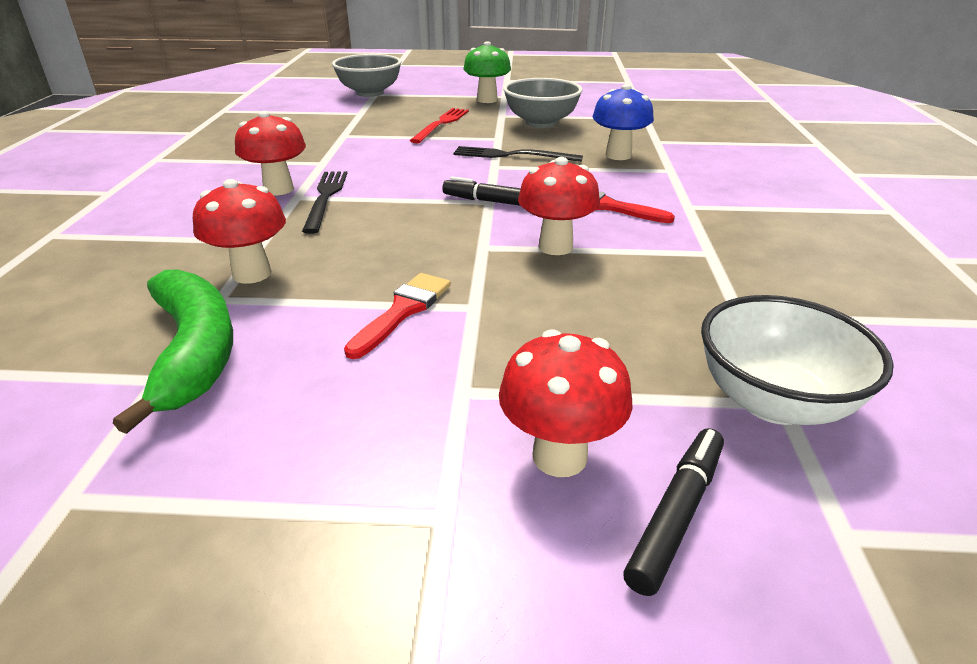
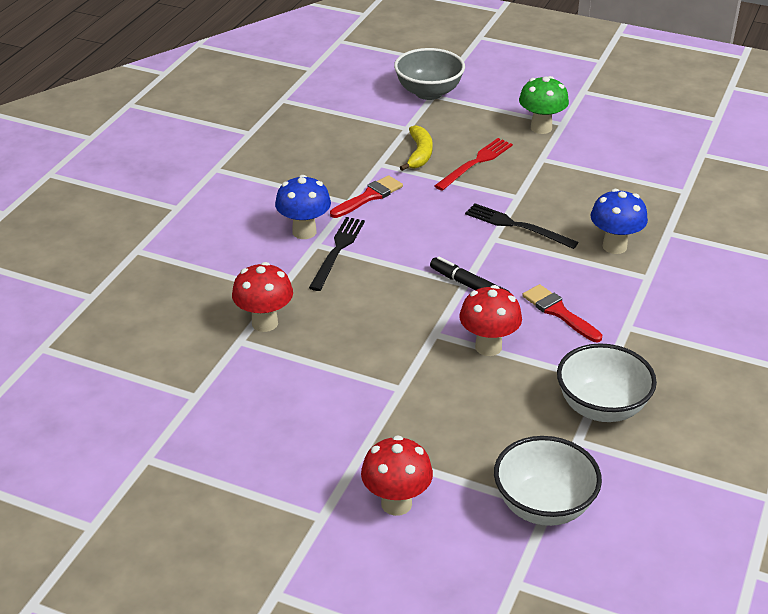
camera: 20 degrees right, 5 degrees up
(194, 352) = (218, 382): green banana -> none
(278, 189) = (304, 232): red mushroom -> blue mushroom
(382, 125) = (419, 154): none -> yellow banana
(403, 311) = (352, 381): red brush -> red brush (369, 197)
(541, 123) = (573, 180): grey bowl -> none
(676, 515) = (437, 549): black marker -> none
(733, 276) = (601, 407): none -> white bowl

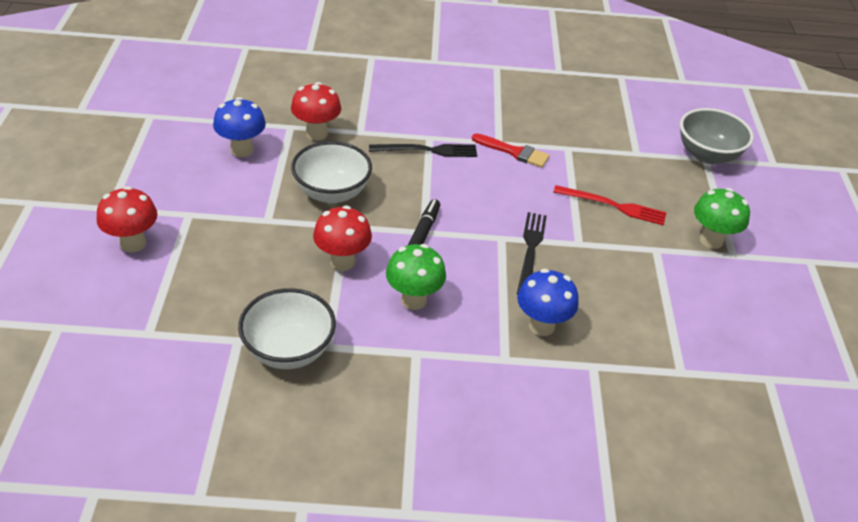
camera: 65 degrees right, 5 degrees up
(304, 232) = (442, 128): blue mushroom -> blue mushroom (242, 150)
(419, 154) = (601, 168): yellow banana -> none
(543, 506) = (149, 330): white bowl -> white bowl (332, 193)
(558, 312) = (413, 300): red brush -> green mushroom

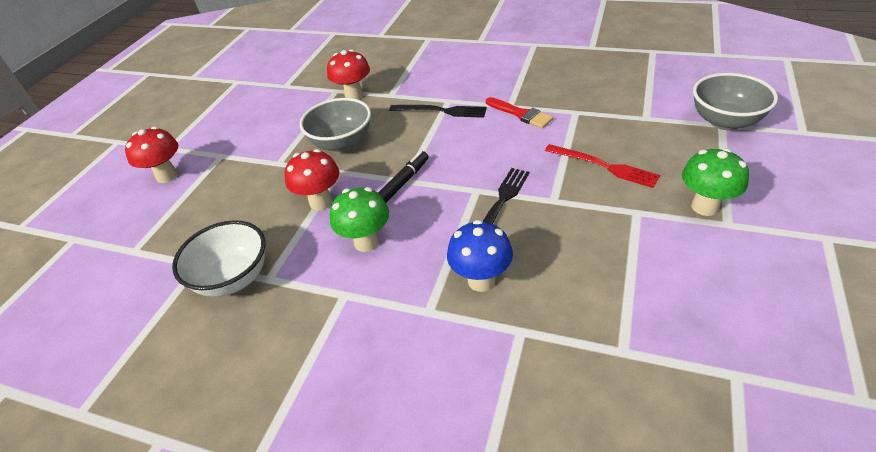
camera: 25 degrees right, 0 degrees up
(242, 150) = (289, 107): blue mushroom -> none
(332, 193) = (342, 143): white bowl -> grey bowl

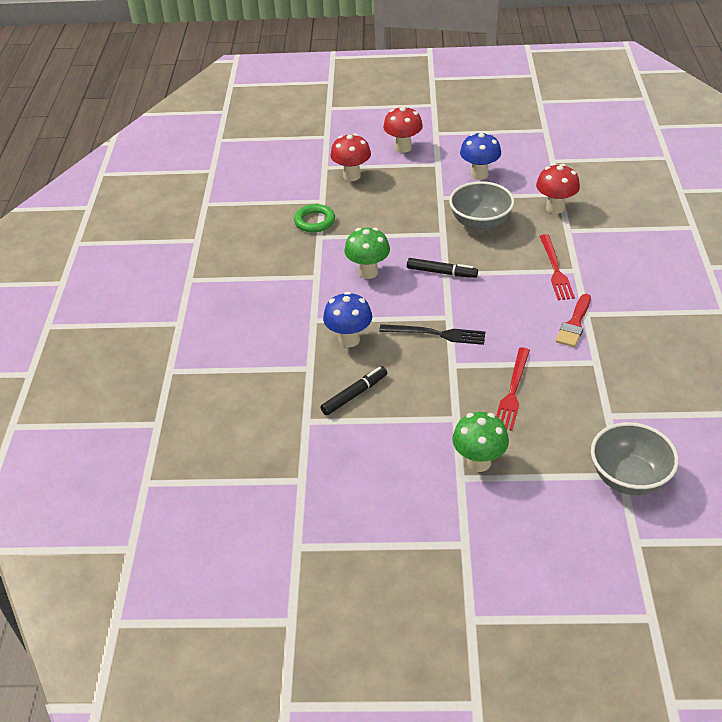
camera: 70 degrees right, 0 degrees up
(233, 278) = (314, 221): white bowl -> green ring
(265, 131) = (479, 174): none -> blue mushroom
(321, 202) = (402, 235): red mushroom -> red mushroom (352, 176)
(441, 111) = (555, 270): black fork -> red fork
(583, 291) = (354, 395): none -> black marker

